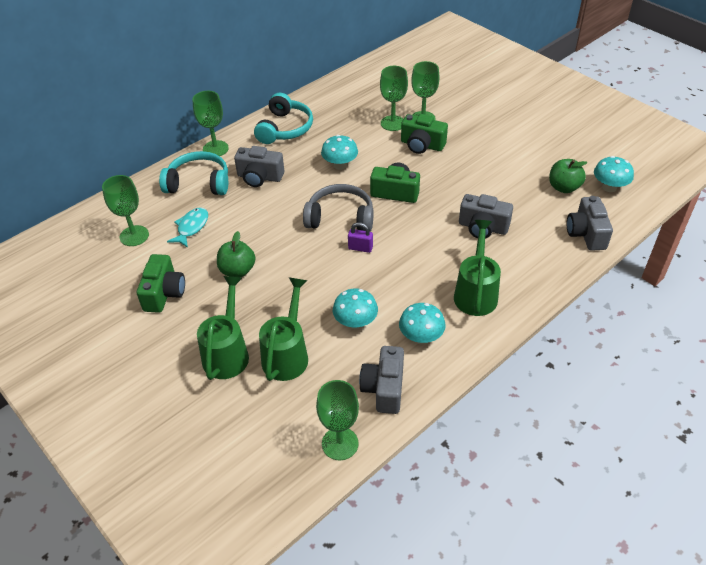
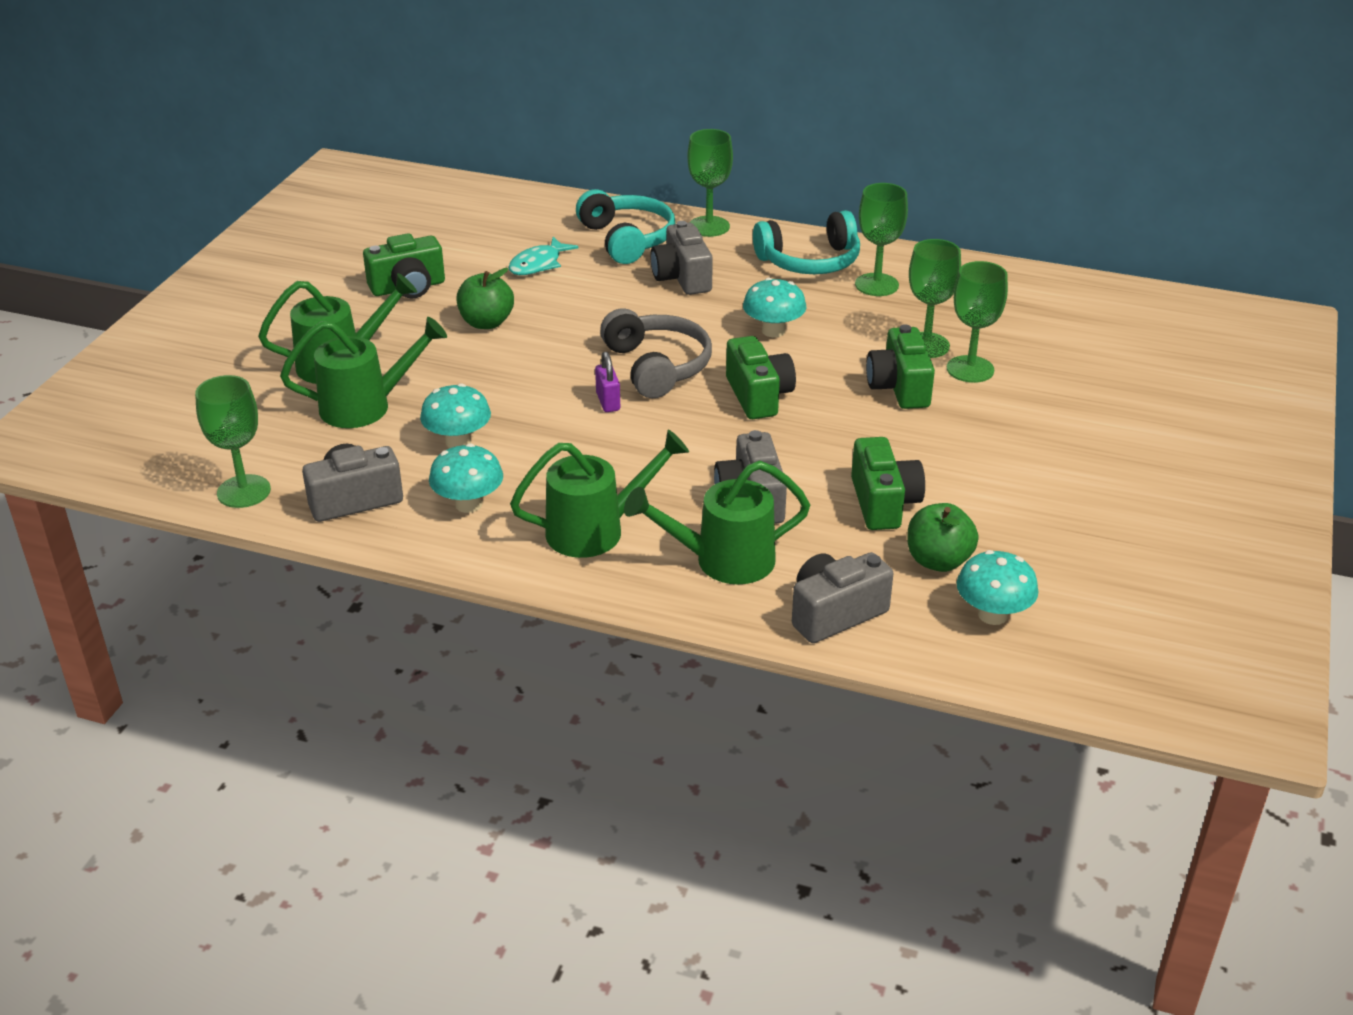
camera: 60 degrees right, 10 degrees down
(134, 236) = (490, 233): green goblet -> green goblet (876, 285)
(191, 227) = (538, 264): turquoise fish -> turquoise fish turned 135 degrees clockwise
(511, 186) = (883, 503): none -> green camera
(527, 255) = (723, 561): none -> green watering can

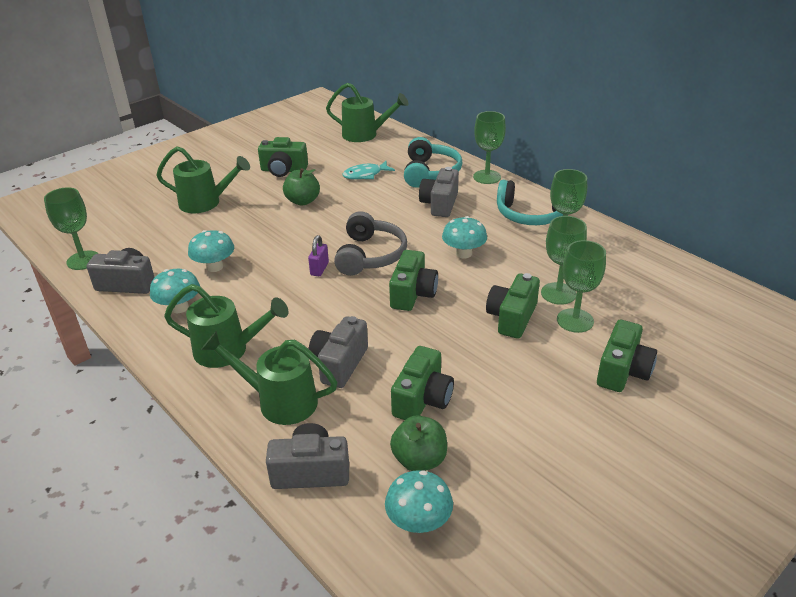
camera: 30 degrees right, 0 degrees up
(366, 407) = (191, 231): green watering can -> green watering can (365, 135)
(1063, 406) = (622, 371): none -> green camera

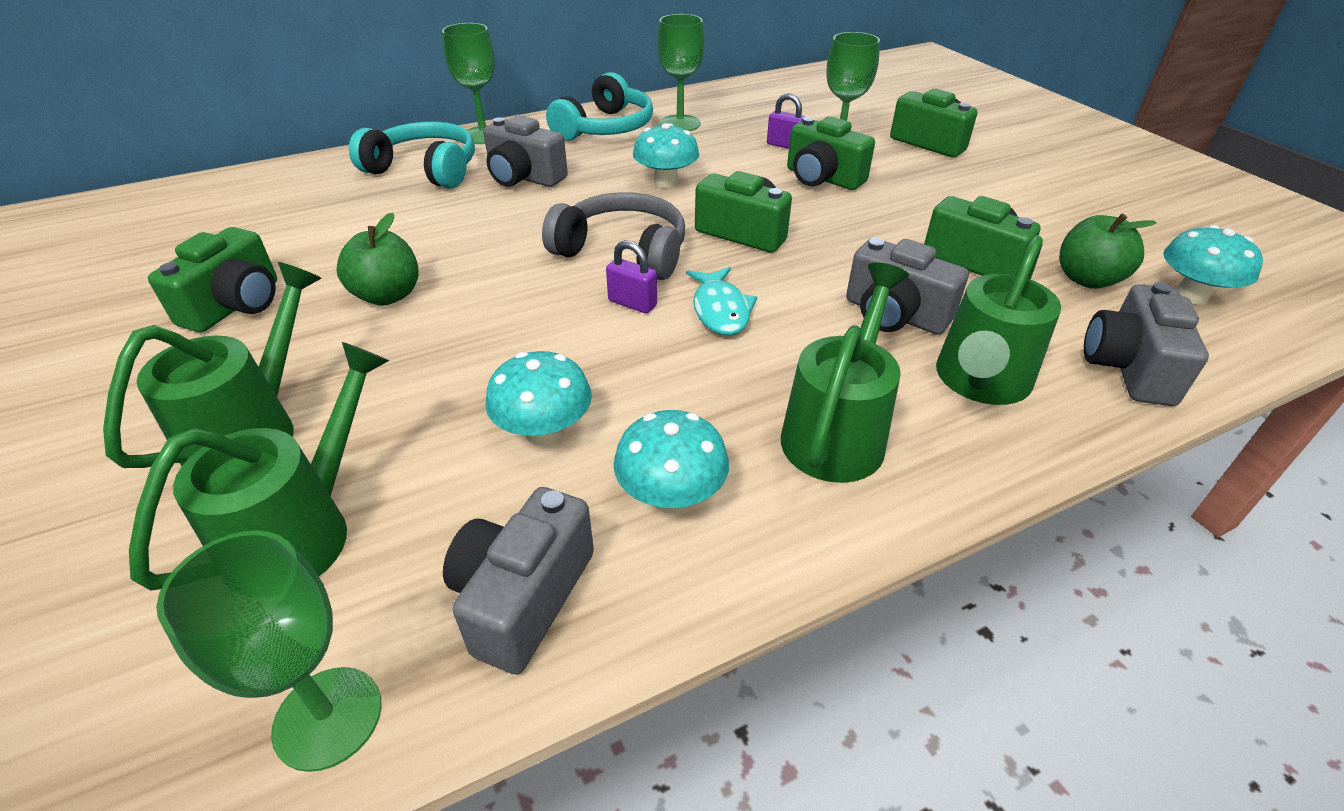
camera: 75 degrees left, 5 degrees up
(365, 135) = (218, 203): green watering can -> green watering can (302, 531)
(365, 175) = (365, 222): turquoise fish -> turquoise fish (720, 310)
(558, 293) = (784, 145): green goblet -> purple padlock

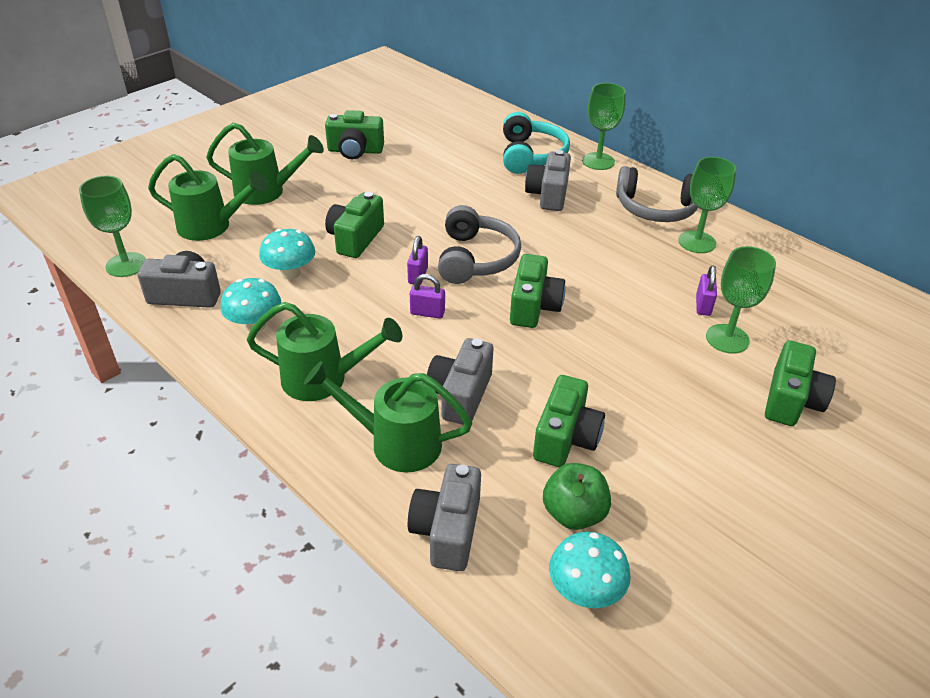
camera: 70 degrees right, 0 degrees up
(387, 295) = (384, 190): green apple -> none
(605, 128) = (656, 208): turquoise headphones -> grey headphones
(666, 182) = (585, 256): turquoise mushroom -> none
(720, 310) = (427, 313): turquoise fish -> purple padlock
(822, 178) = (654, 336): green camera -> green camera (355, 239)
(1128, 367) = (447, 530): grey camera -> grey camera turned 75 degrees counterclockwise

